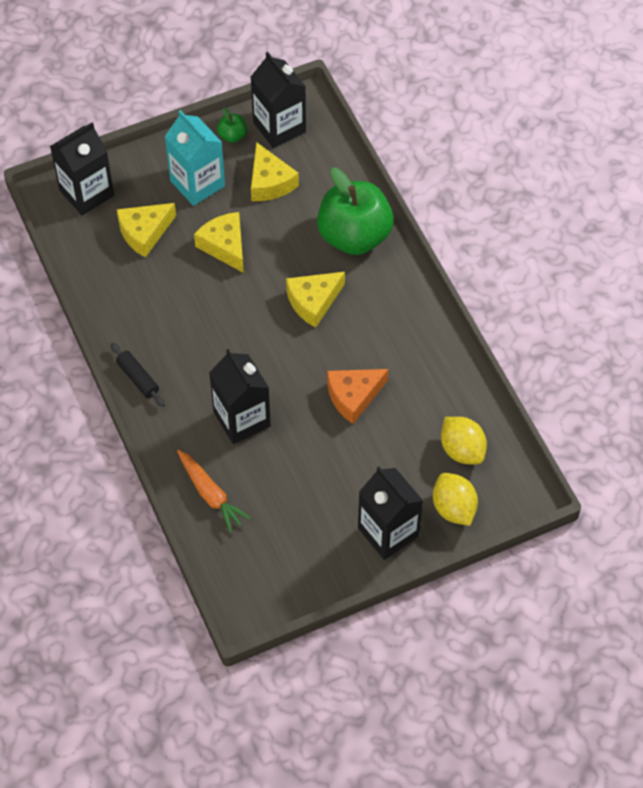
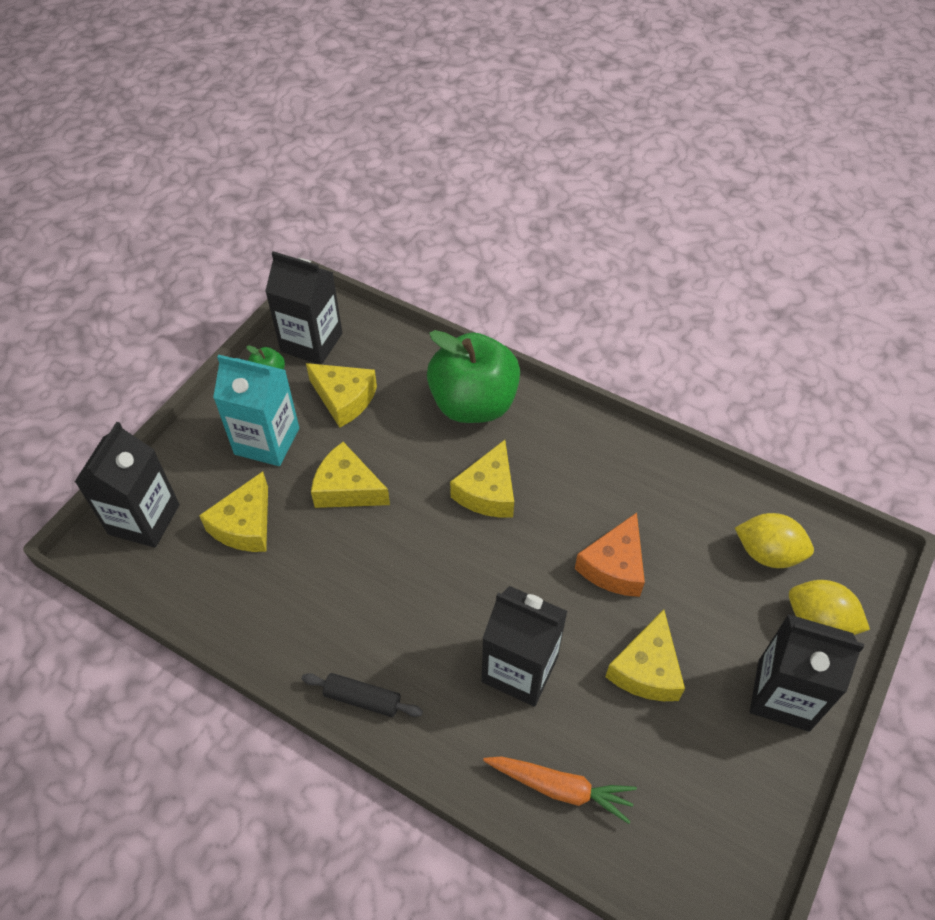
camera: 35 degrees left, 5 degrees down
(318, 466) = (646, 669): none -> yellow cheese

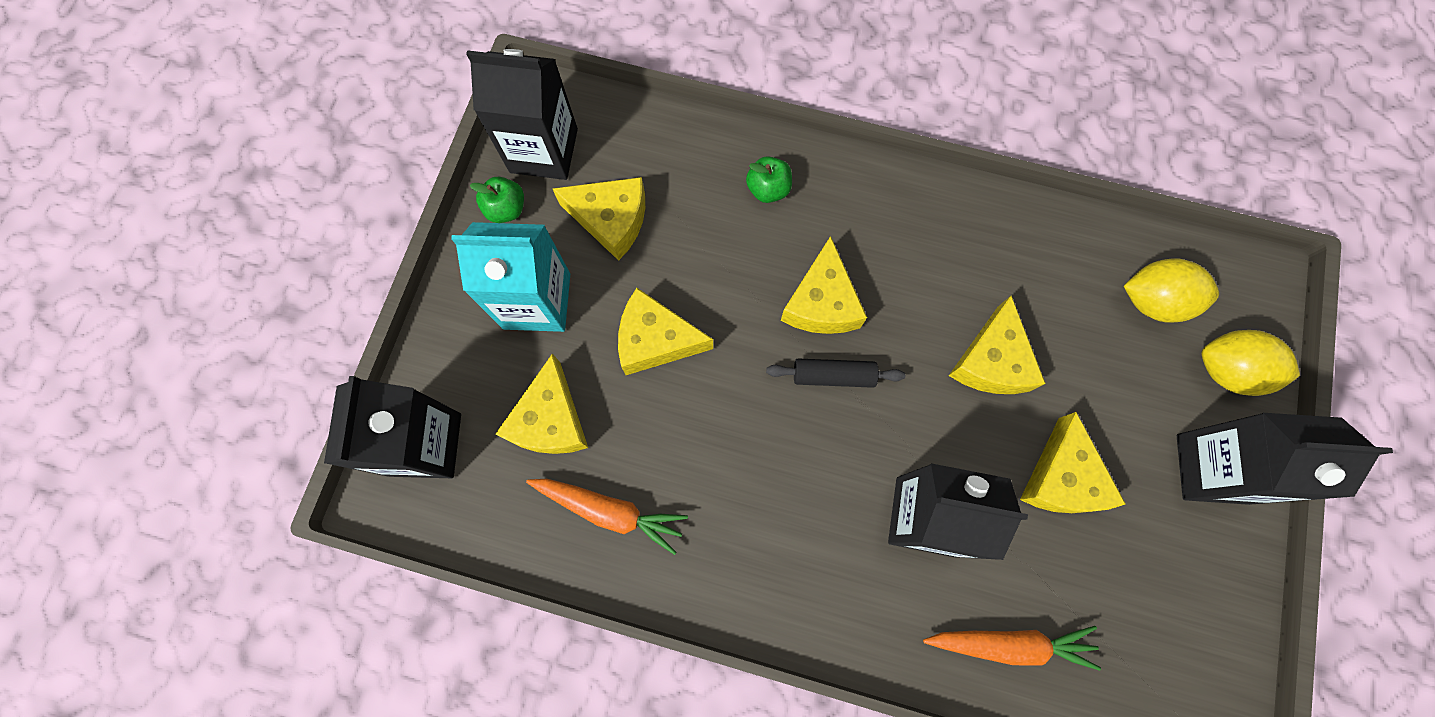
camera: 15 degrees left, 20 degrees up
(265, 601) = (610, 511): none -> orange carrot
(362, 699) = (762, 601): black rolling pin -> black rolling pin (833, 376)
(473, 404) = (768, 189): green apple -> green apple, size x0.41
(614, 566) = (991, 361): orange cheese -> yellow cheese

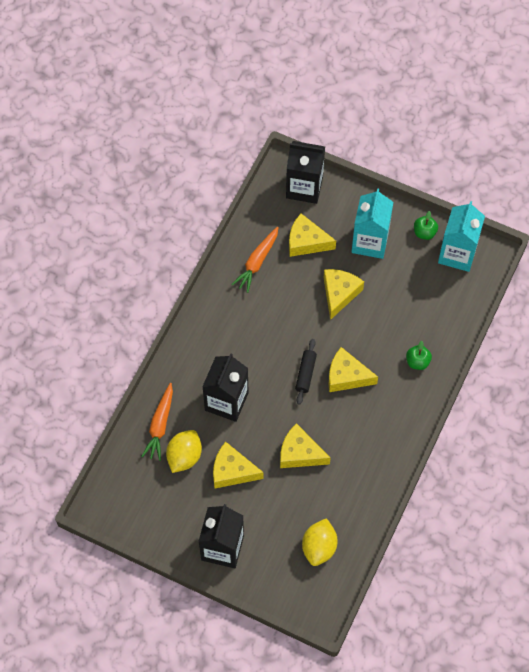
camera: 100 degrees right, 10 degrees down
(544, 150) = (457, 254): black carton -> turquoise carton
(611, 220) = (410, 281): yellow cheese -> none
(1227, 370) = (273, 574): yellow lemon -> yellow lemon (184, 456)

